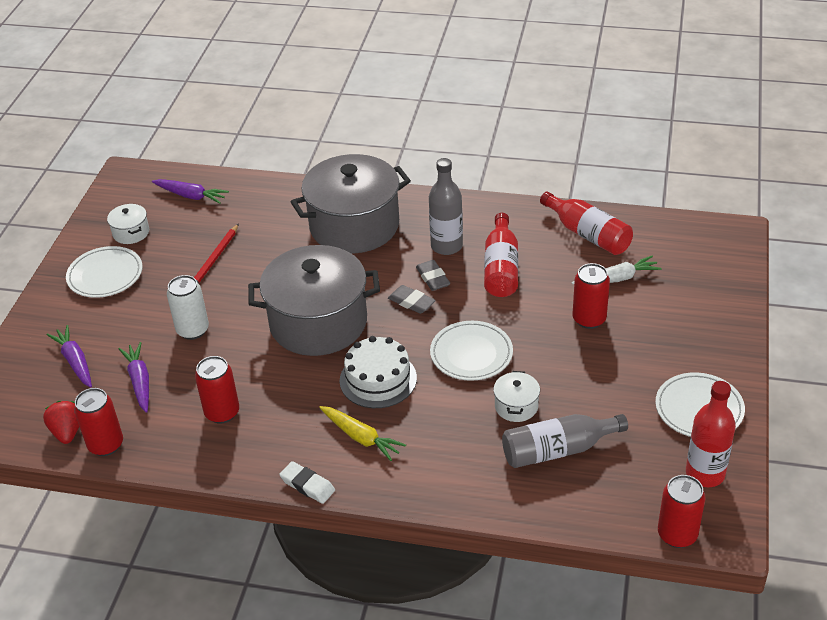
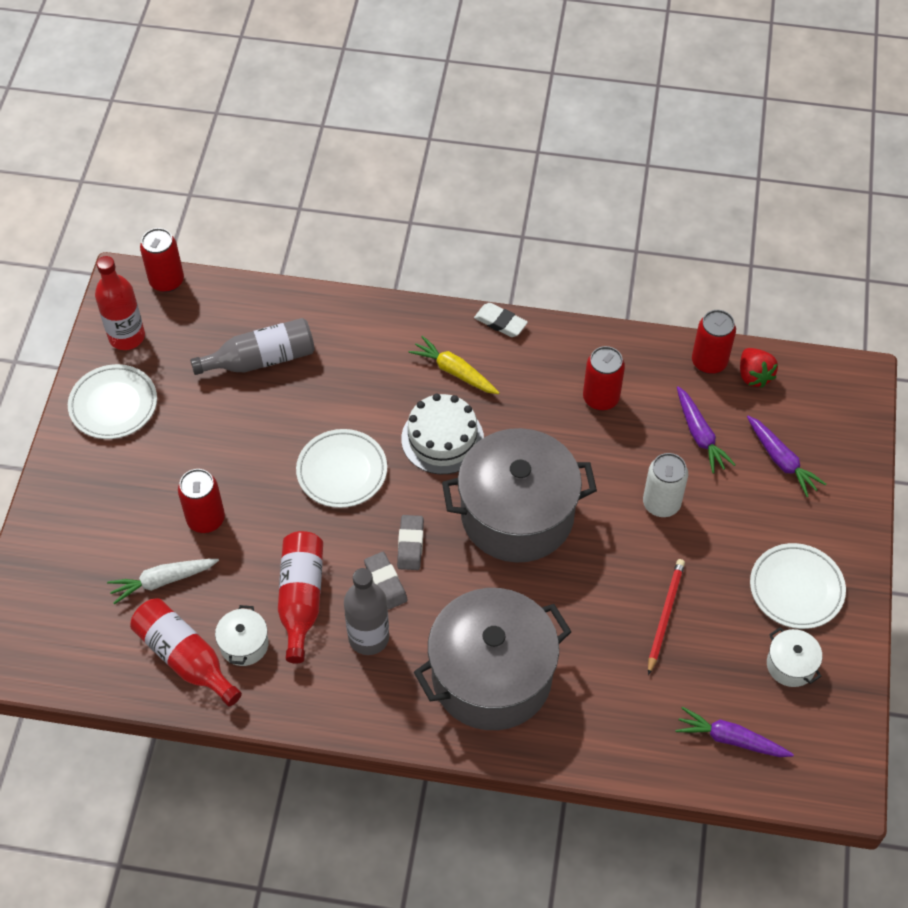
camera: 175 degrees right, 15 degrees up
(411, 302) = (410, 544): grey eraser -> grey eraser turned 60 degrees clockwise
(516, 406) = (298, 407): white pot -> white pot (244, 644)

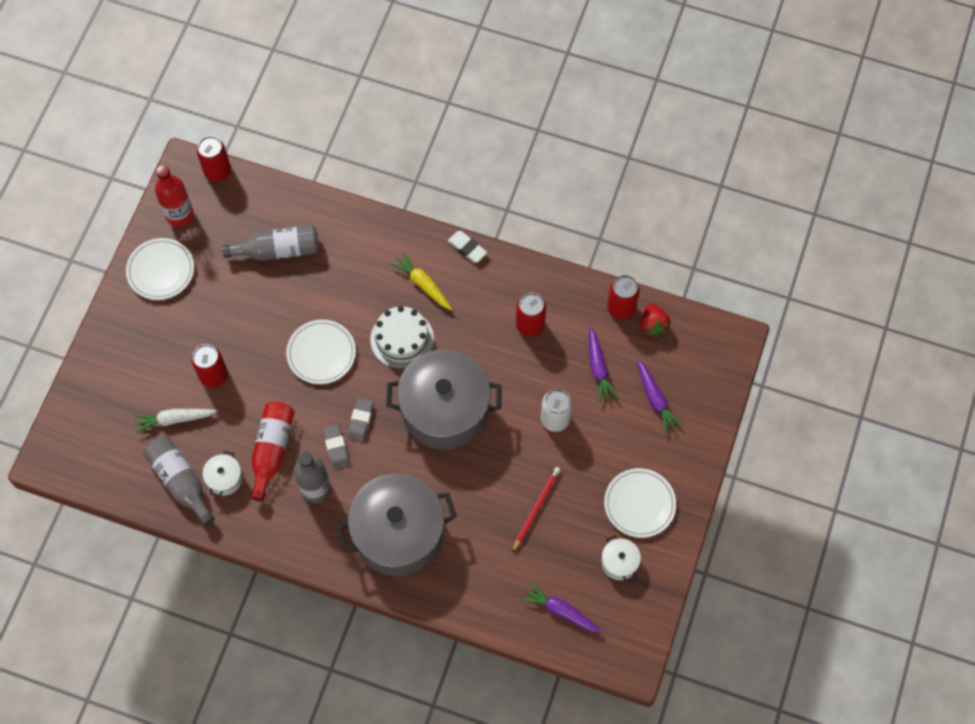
camera: 10 degrees right, 10 degrees up
(185, 658) = (180, 482): red bottle -> grey bottle

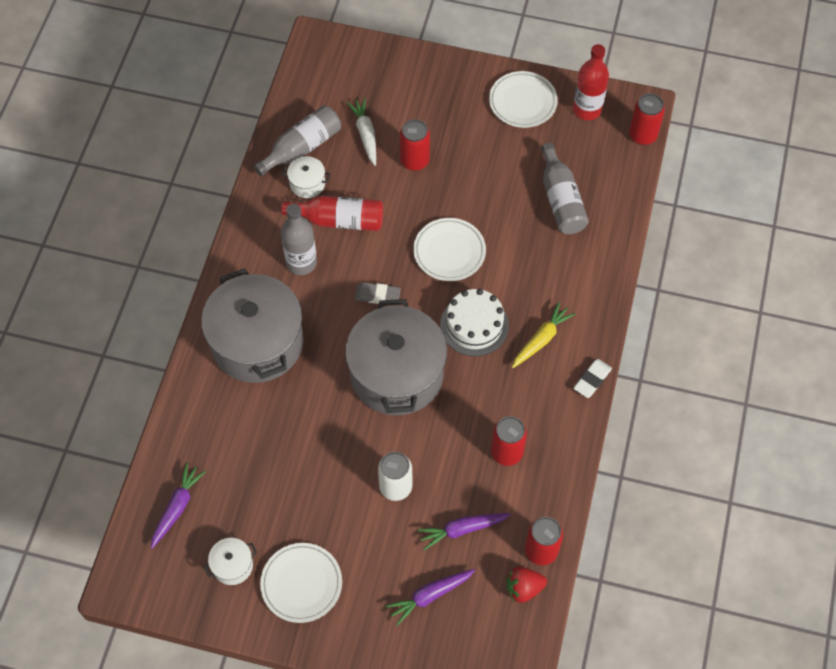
camera: 85 degrees right, 5 degrees down
(336, 448) = (346, 276): grey eraser -> none
(536, 508) = (291, 474): red pencil -> none

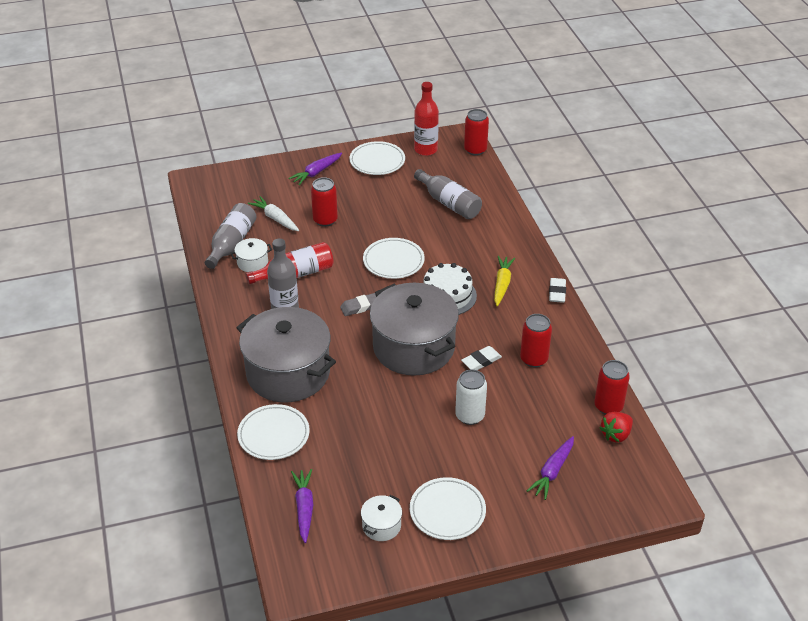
camera: 30 degrees left, 20 degrees down
(200, 409) = (273, 435): none -> white plate
(452, 427) = (481, 361): none -> white eraser
(462, 529) = (541, 419): purple carrot -> purple carrot (316, 172)

